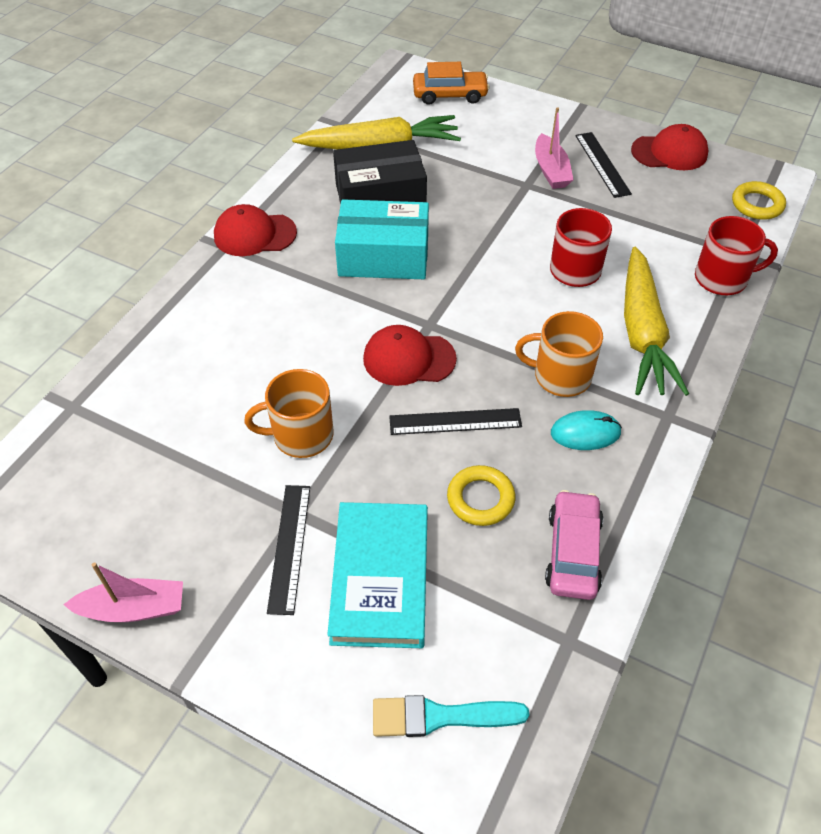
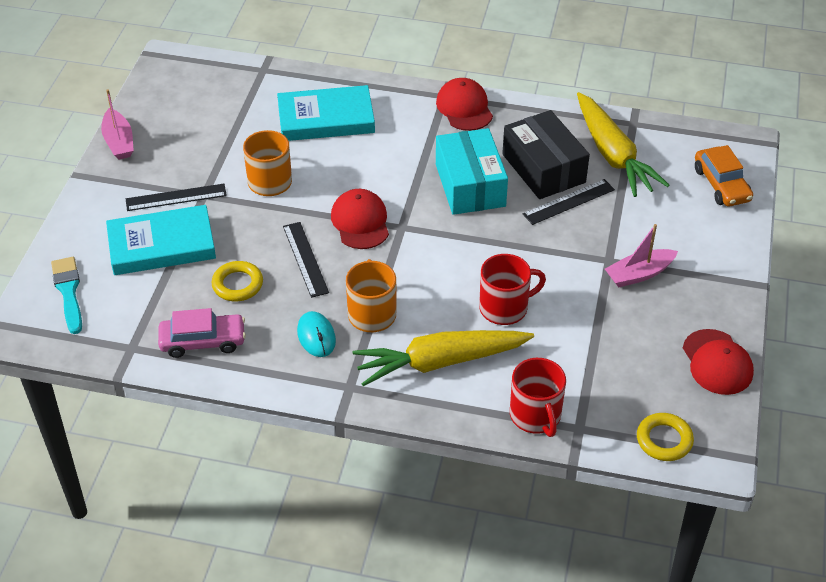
camera: 75 degrees right, 5 degrees down
(209, 358) = (326, 118): none -> turquoise book
(602, 164) = (669, 311): black ruler -> black ruler (569, 202)

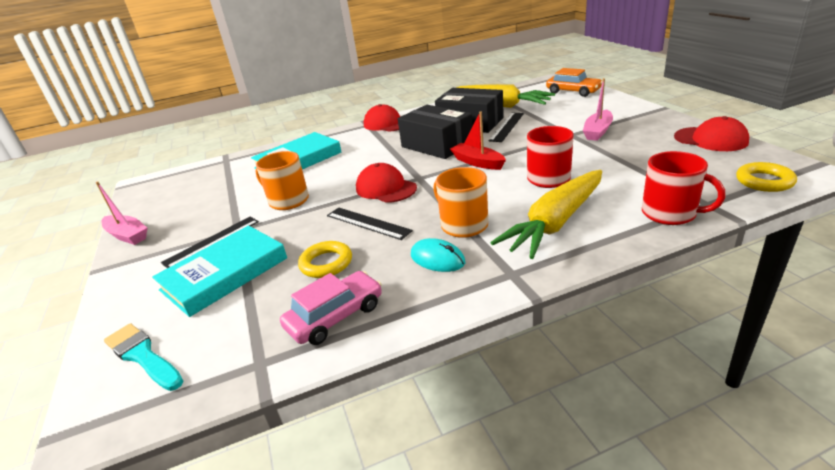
camera: 30 degrees left, 15 degrees down
(470, 185) = (437, 145): turquoise box -> black box
(474, 241) = (477, 162): none -> red boat

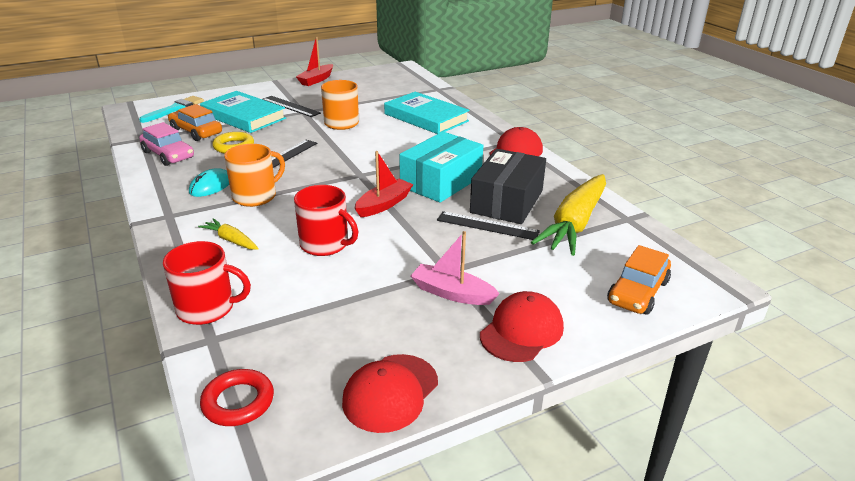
camera: 80 degrees right, 0 degrees up
(127, 235) = (316, 80): pink boat -> red boat
(259, 308) = (196, 132): none -> orange car
(385, 188) = (345, 160): red cap -> red cap (521, 331)
(437, 145) = (441, 182): black box -> turquoise box
(555, 223) = (231, 240): yellow carrot -> yellow carrot, size x0.46
(670, 213) = (207, 308): red mug -> red mug turned 120 degrees counterclockwise
(764, 181) = (238, 402): yellow ring -> red ring

